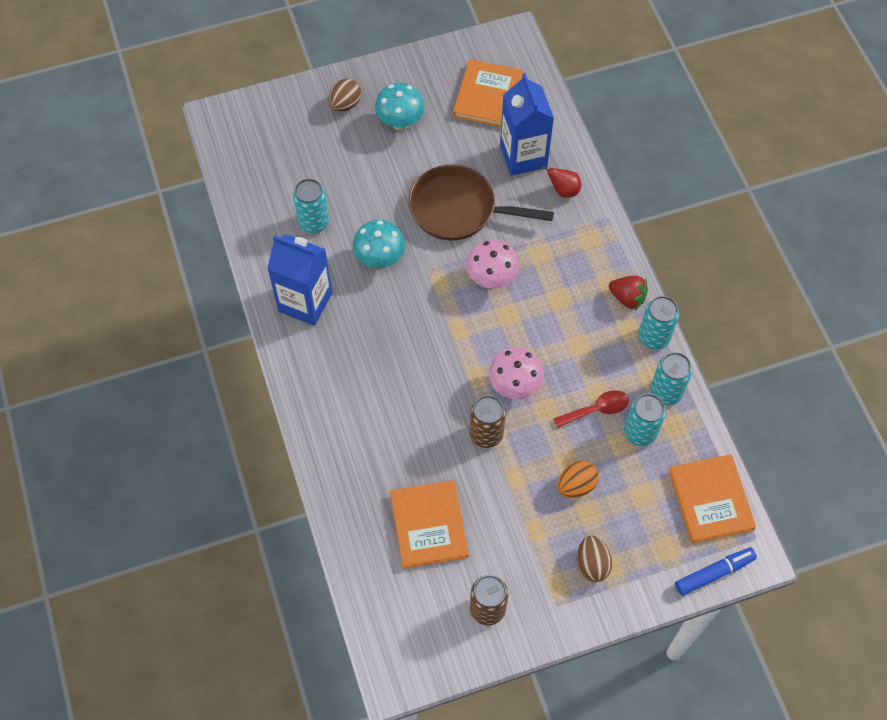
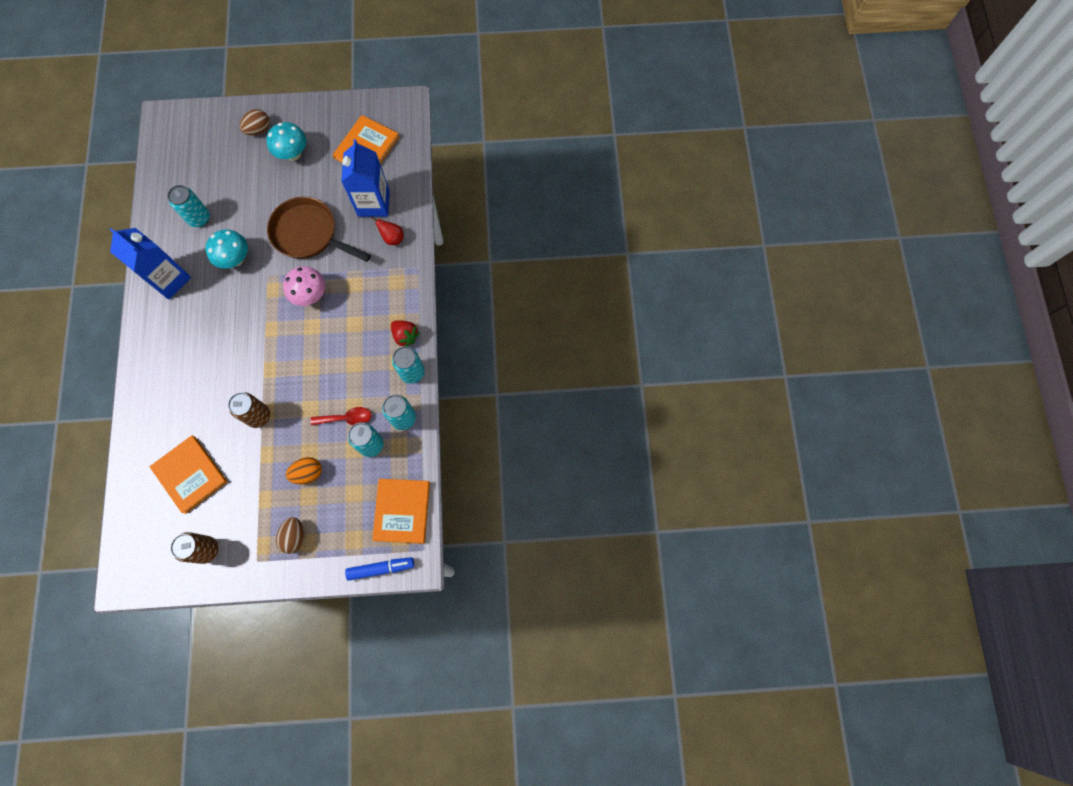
camera: 15 degrees right, 10 degrees up
(429, 525) = (190, 474): orange book -> orange book turned 45 degrees counterclockwise
(514, 386) = (294, 384): pink mushroom -> none

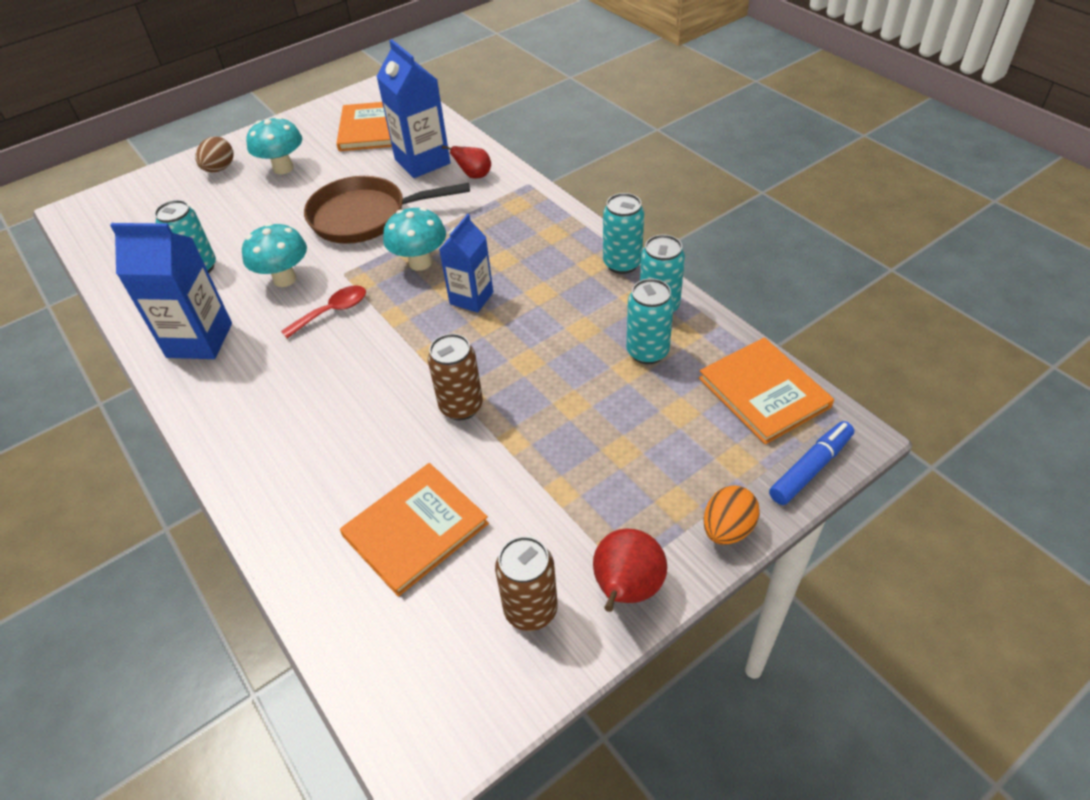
camera: 30 degrees left, 25 degrees down
(190, 474) = (415, 530): orange book -> orange book turned 60 degrees counterclockwise
(250, 569) = (626, 589): none -> red pear
(295, 537) = (651, 507): brown egg -> none
(308, 473) = (594, 426): orange egg -> orange egg (727, 529)
(311, 295) = (420, 263): pink mushroom -> turquoise mushroom
(317, 343) = (471, 298): none -> blue carton
(347, 418) = (587, 344): red spoon -> red spoon (332, 312)
(405, 336) = (578, 239): red strawberry -> none

